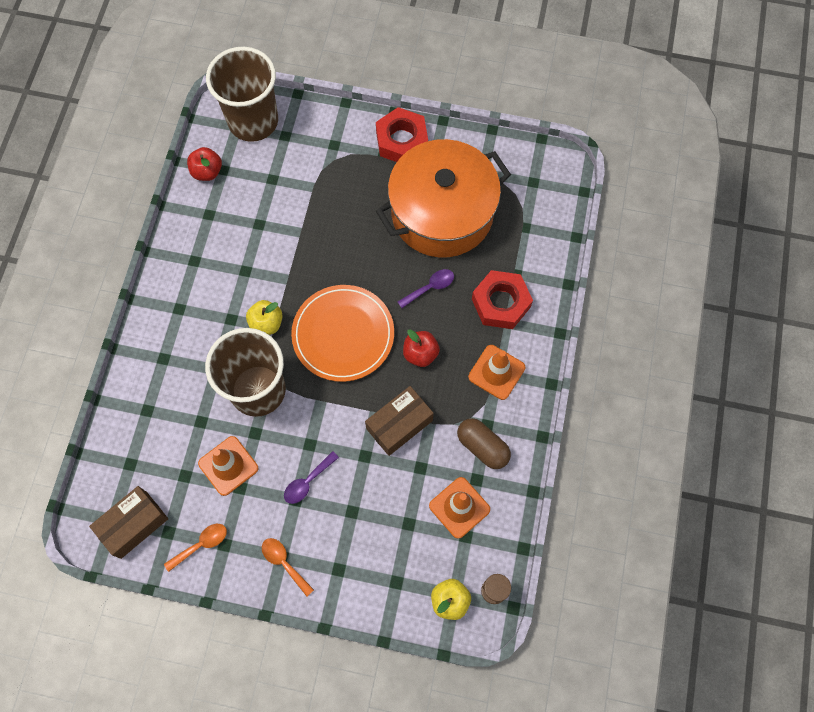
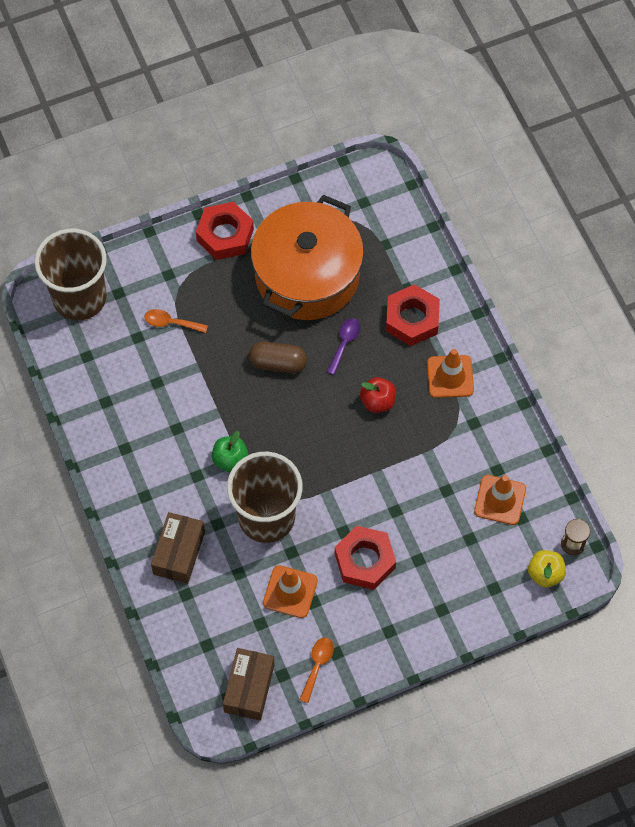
camera: 35 degrees left, 5 degrees down
(207, 172) = (74, 367): red apple -> none
(266, 323) = (230, 460): yellow apple -> green apple
(284, 563) = (395, 634): orange spoon -> orange spoon (171, 323)
(307, 481) = (365, 560): purple spoon -> red nut
(343, 334) = (302, 427): orange plate -> none
(399, 424) = (404, 468): brown box -> brown box (179, 553)
(482, 447) = (483, 442): brown capsule -> brown capsule (278, 363)

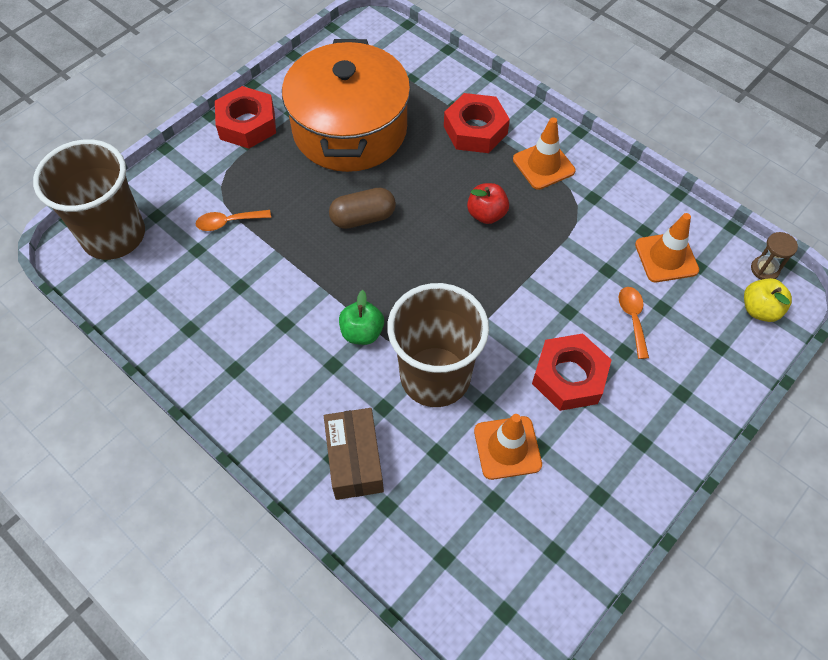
camera: 25 degrees left, 5 degrees down
(249, 688) = (524, 588): brown box -> none
(317, 666) = (588, 521): orange spoon -> orange spoon (633, 319)
(344, 343) = (421, 175): purple spoon -> none

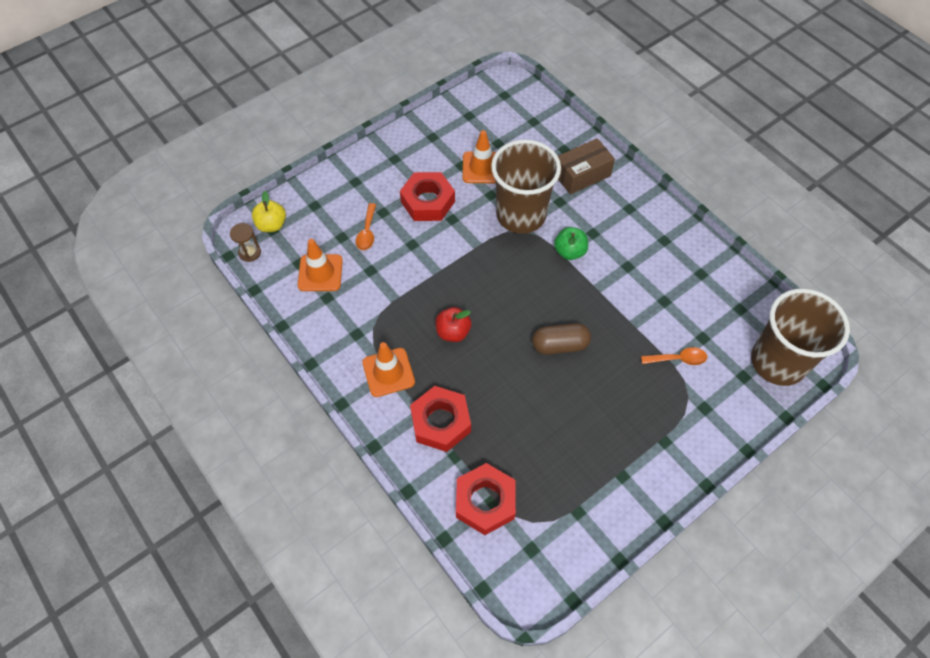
camera: 170 degrees left, 0 degrees up
(247, 124) = (667, 467): red nut -> red nut (485, 501)
(350, 129) = (563, 443): orange pot -> none
(355, 460) = (582, 174): brown box -> brown box turned 60 degrees clockwise

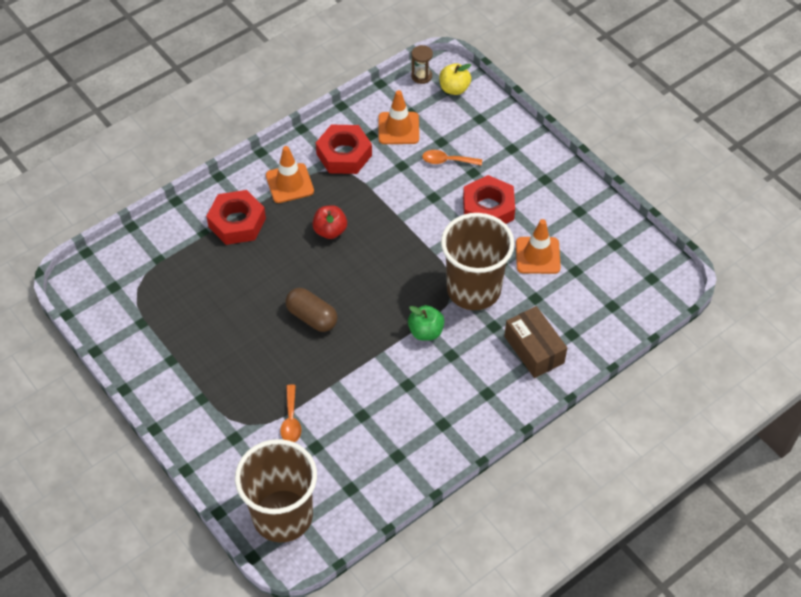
camera: 90 degrees right, 5 degrees down
(485, 501) = (159, 254): red nut -> red nut (344, 154)
(560, 345) = (312, 317): brown capsule -> brown capsule turned 45 degrees counterclockwise

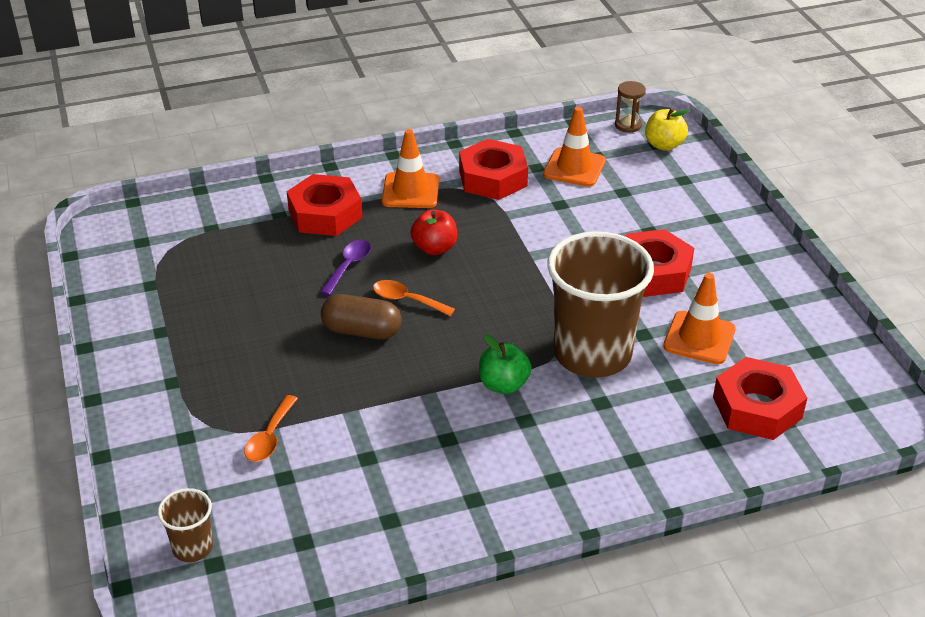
camera: 20 degrees right, 15 degrees down
(276, 265) = (348, 266): none -> purple spoon
(282, 515) = (193, 547): brown cup -> brown cup, size x0.45
(312, 317) = (362, 331): brown capsule -> brown capsule turned 45 degrees counterclockwise
(447, 161) = (621, 212): orange spoon -> orange spoon (407, 300)
(534, 349) = (647, 444): brown box -> none
(592, 300) = (757, 407): none -> red nut

